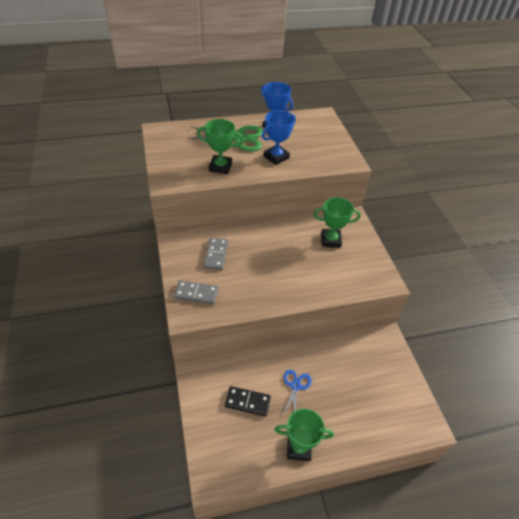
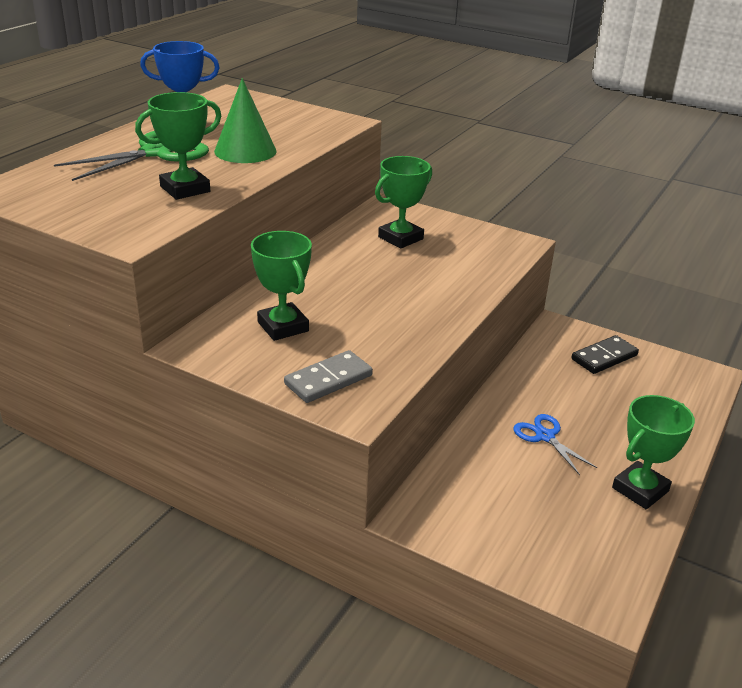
camera: 45 degrees left, 15 degrees down
(216, 255) = (283, 326): grey domino -> green trophy
(247, 402) = (522, 493): black domino -> black domino (604, 357)
(276, 157) = (245, 151): blue trophy -> green cone

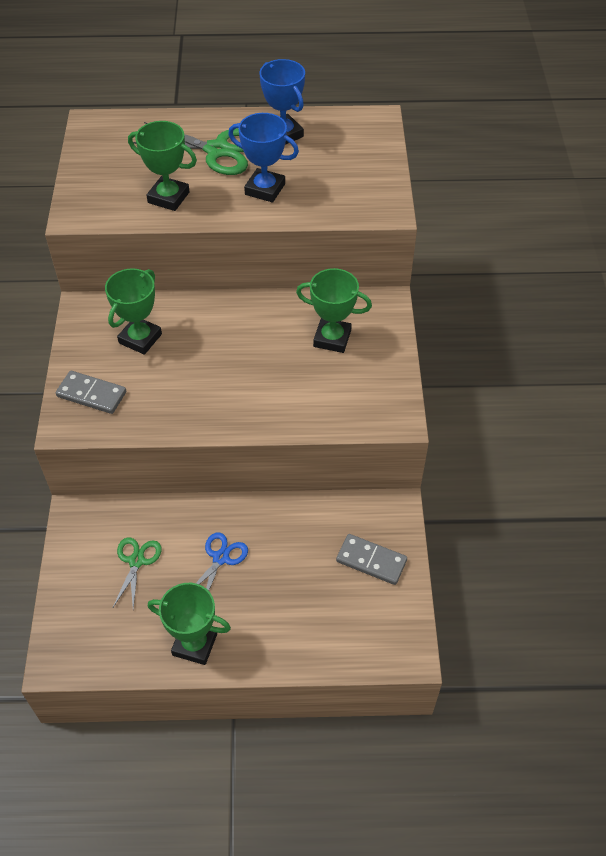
camera: 60 degrees right, 20 degrees up
(245, 151) = (265, 189): green cone -> blue trophy
(510, 493) = (136, 561): none -> green scissors
(604, 357) = (371, 561): black domino -> grey domino

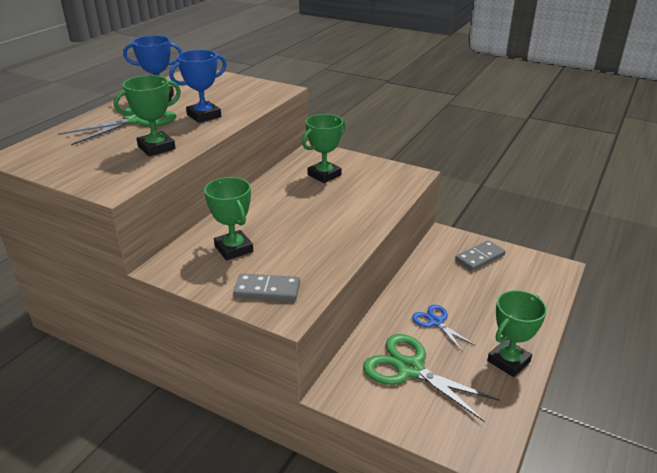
camera: 60 degrees left, 20 degrees down
(91, 394) = (267, 290): grey domino -> grey domino turned 45 degrees clockwise
(136, 561) = (410, 369): green scissors -> green scissors, size x1.76

